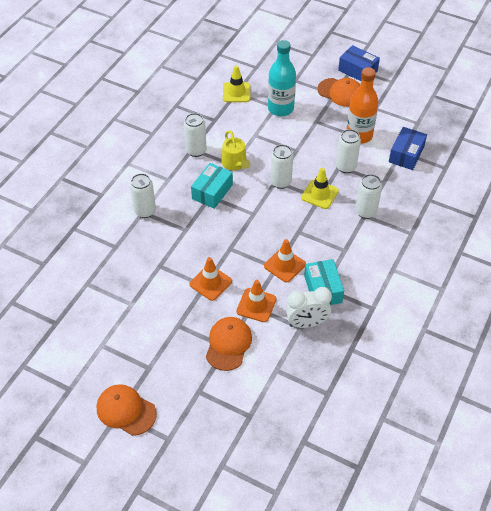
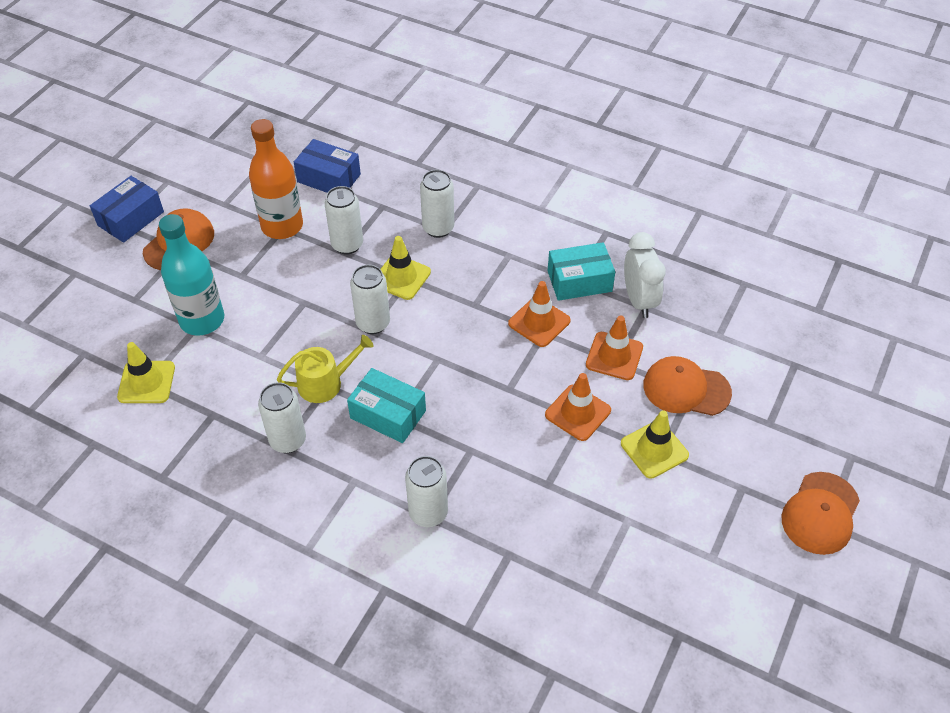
camera: 90 degrees left, 0 degrees up
(181, 321) = (654, 449): none -> yellow traffic cone

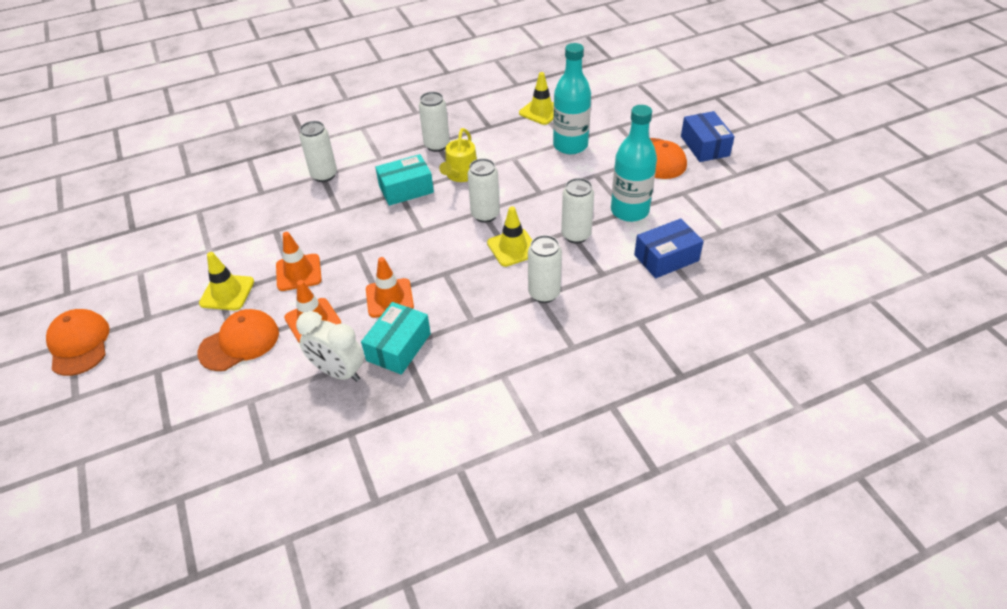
camera: 130 degrees right, 5 degrees down
(282, 226) = (629, 211): orange bottle -> turquoise bottle

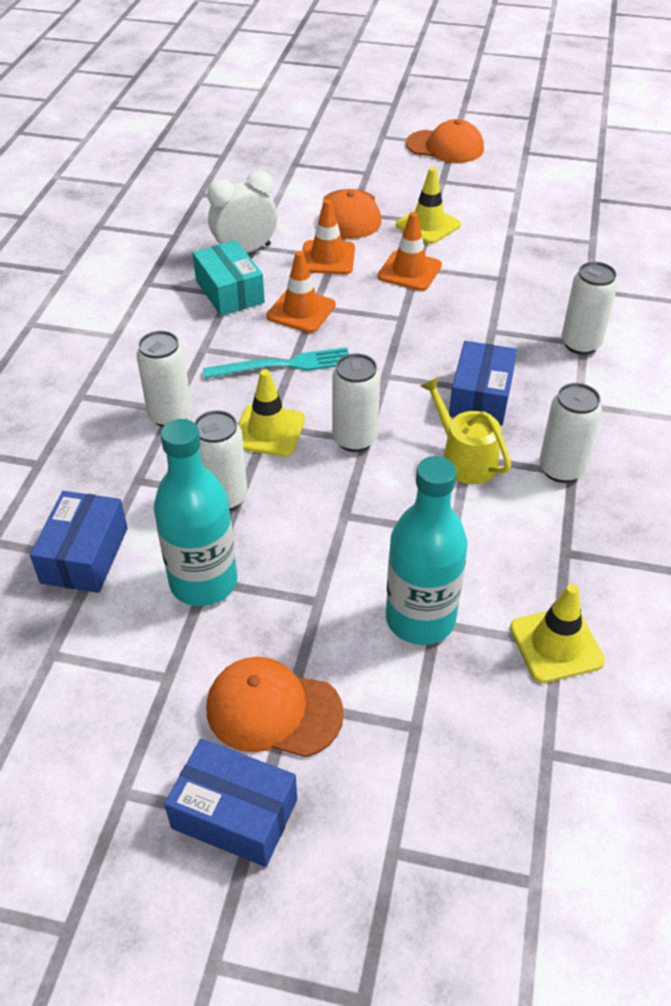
camera: 125 degrees right, 0 degrees up
(406, 189) = (480, 397): turquoise box -> blue box
(452, 274) = (283, 365): none -> turquoise fork

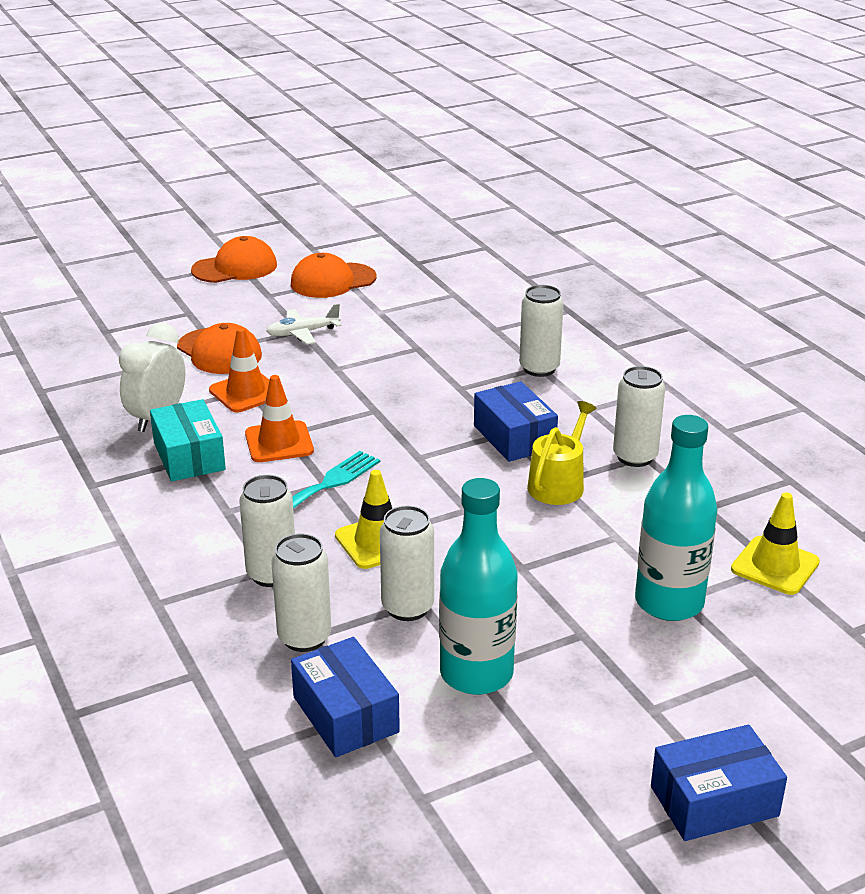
camera: 40 degrees left, 15 degrees down
(229, 292) = (189, 456): turquoise box -> turquoise box turned 45 degrees clockwise
(273, 710) = (649, 721): orange cap -> orange cap (332, 281)
(354, 439) = (457, 512): white can -> white can (304, 637)
(409, 271) = (334, 373): orange traffic cone -> none
(428, 225) = (303, 333): yellow traffic cone -> white plane
(464, 459) = (558, 484): yellow watering can -> yellow watering can turned 105 degrees clockwise

